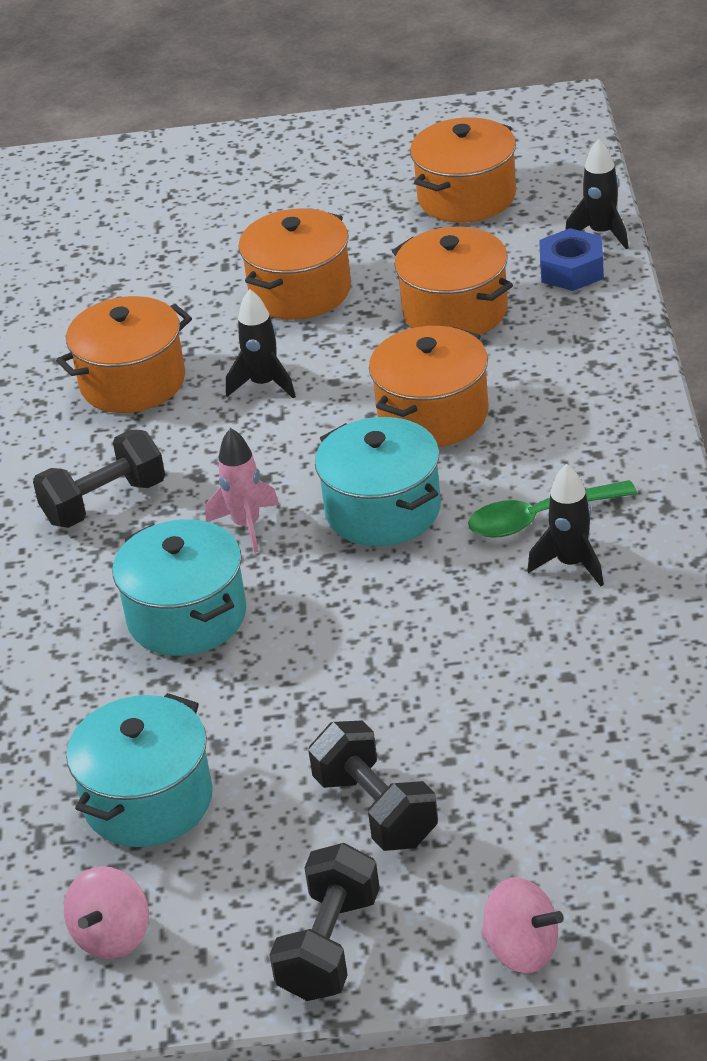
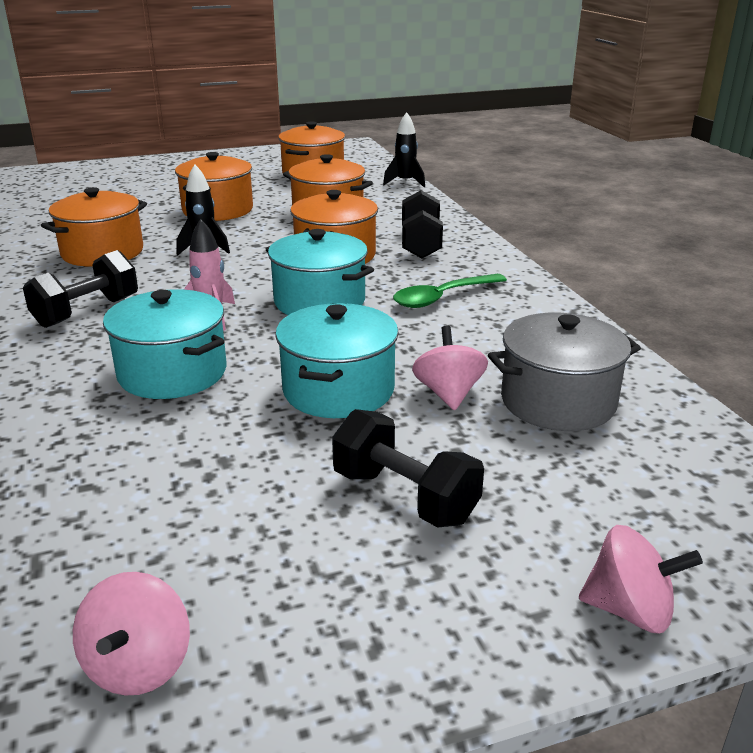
camera: 20 degrees left, 10 degrees down
(148, 800) = (160, 515): turquoise pot -> turquoise pot (338, 390)
(330, 946) = (413, 638): black dumbbell -> black dumbbell (420, 244)
(476, 683) = (448, 393): none -> pink spinning top
(571, 270) = (395, 195): blue nut -> none
(571, 564) = (482, 319): black rocket -> none
(591, 708) = (558, 401): none -> grey pot

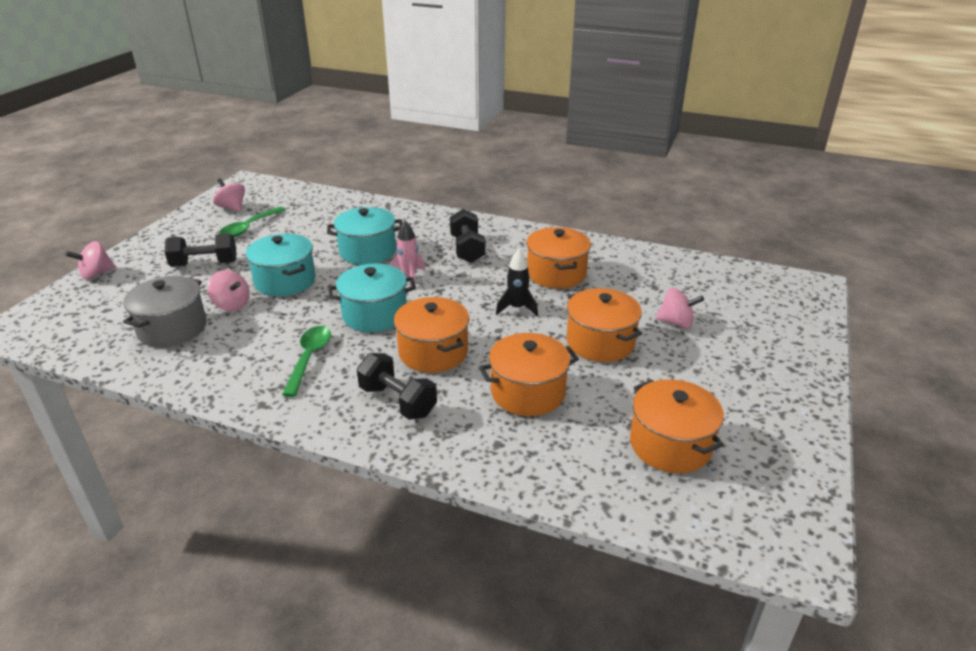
camera: 130 degrees right, 5 degrees up
(146, 196) = (676, 323): none -> pink spinning top
(215, 549) = (249, 227): none -> green spoon
(405, 182) = (569, 496): black rocket -> none

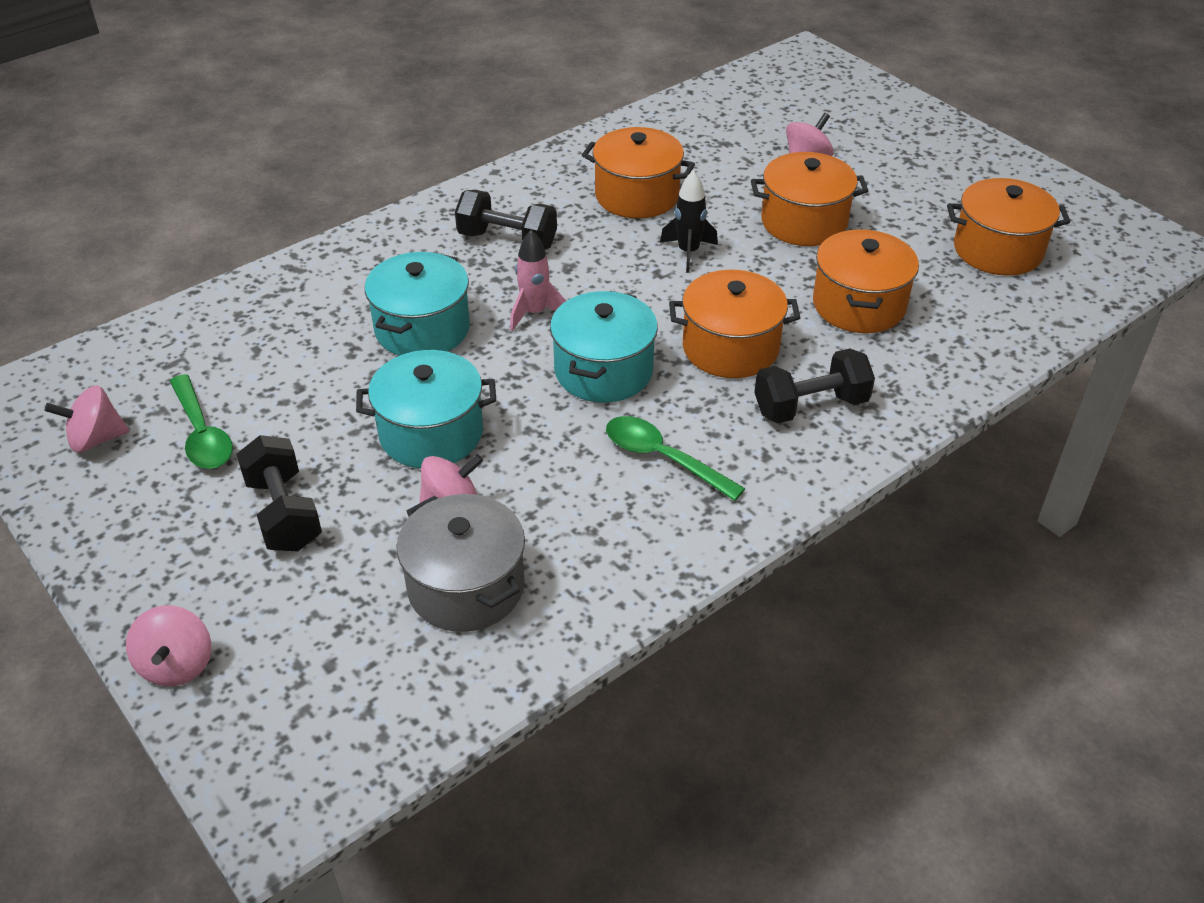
camera: 60 degrees left, 10 degrees up
(204, 264) = (284, 513): black dumbbell -> black dumbbell turned 45 degrees counterclockwise

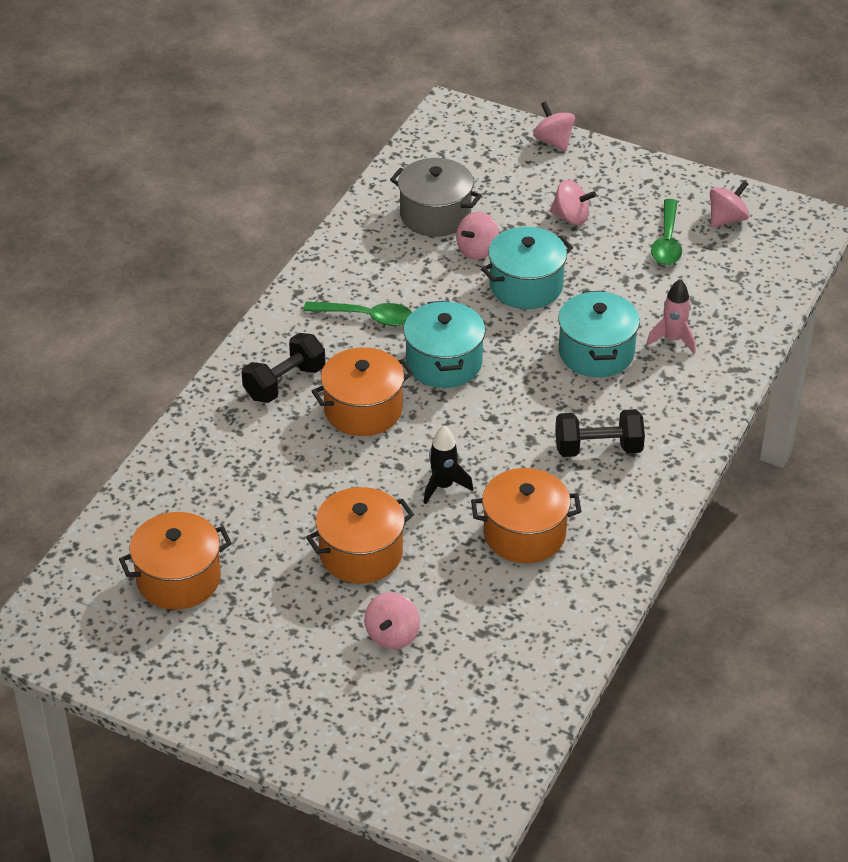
camera: 155 degrees right, 0 degrees up
(202, 434) = (667, 241): green spoon -> green spoon turned 120 degrees counterclockwise
(284, 513) = (571, 217): black dumbbell -> pink spinning top
(534, 313) = (526, 391): pink rocket -> pink rocket (673, 340)
(859, 305) = (280, 480): orange pot -> none

